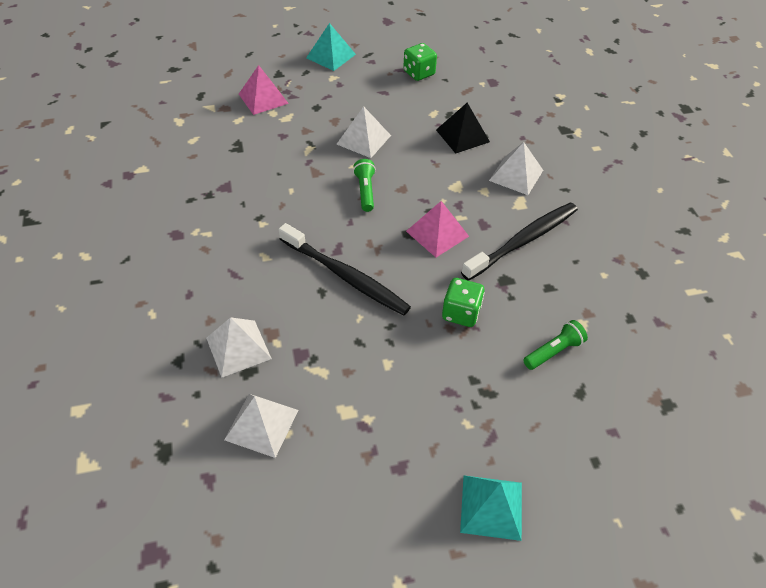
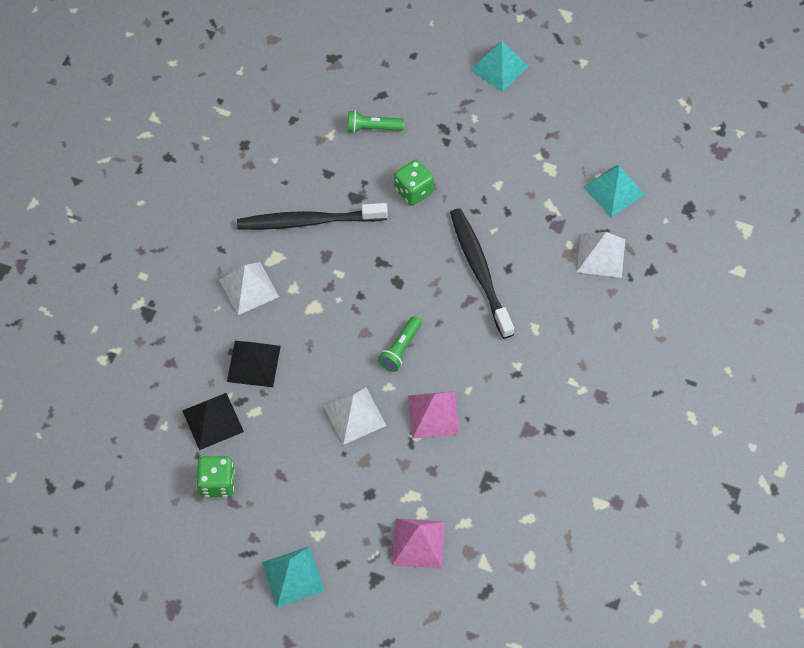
camera: 145 degrees left, 10 degrees up
(261, 424) = (613, 190): white pyramid -> turquoise pyramid
(437, 233) = (373, 268): pink pyramid -> pink pyramid (433, 414)
(455, 97) = (212, 421): none -> black pyramid

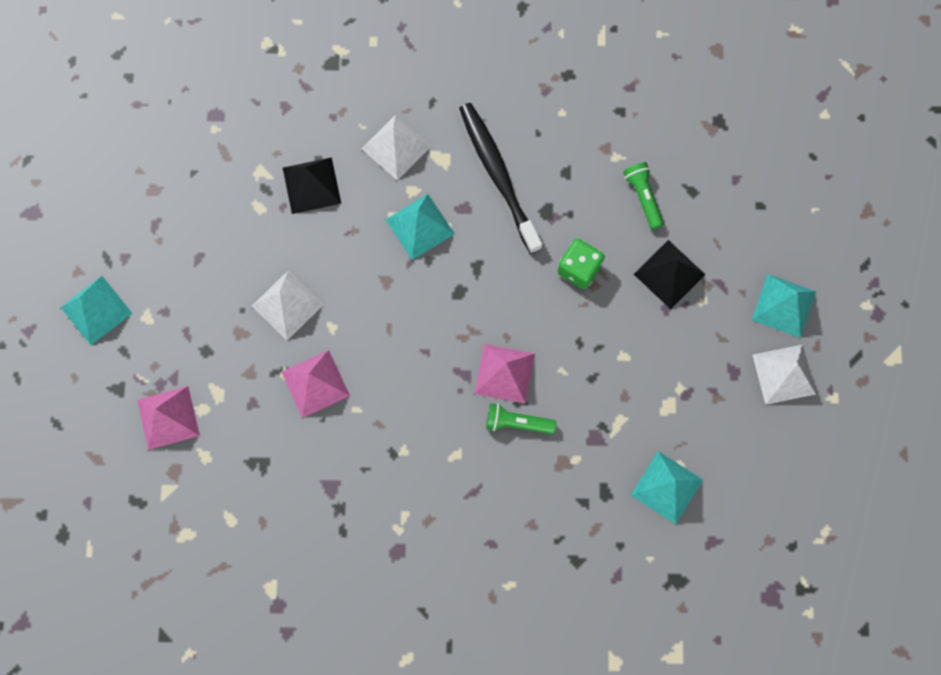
camera: 70 degrees right, 15 degrees up
(212, 421) = (235, 171): black pyramid -> black pyramid (669, 274)
(217, 483) = (170, 202): green dice -> none
(328, 292) = (420, 226): none -> turquoise pyramid
(400, 349) = (380, 323): green flashlight -> green flashlight (517, 423)
(479, 271) = (504, 373): black toothbrush -> pink pyramid
(601, 255) = (574, 498): white pyramid -> white pyramid (783, 374)

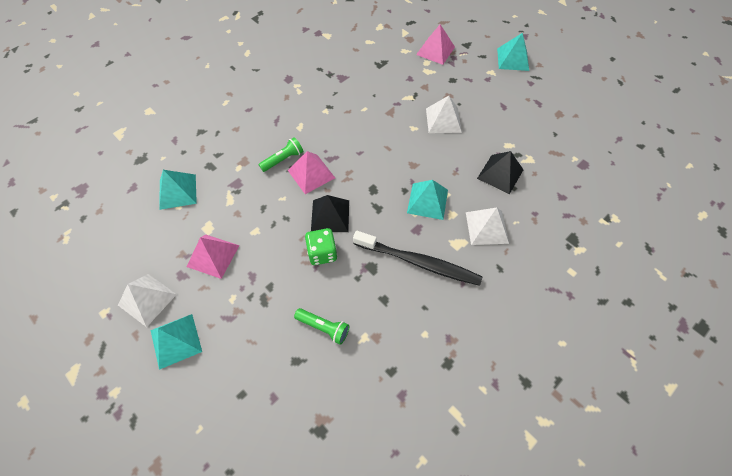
camera: 135 degrees right, 15 degrees down
(315, 383) = (393, 103): pink pyramid -> pink pyramid (213, 256)
(669, 274) = (266, 296): black pyramid -> black pyramid (330, 215)

